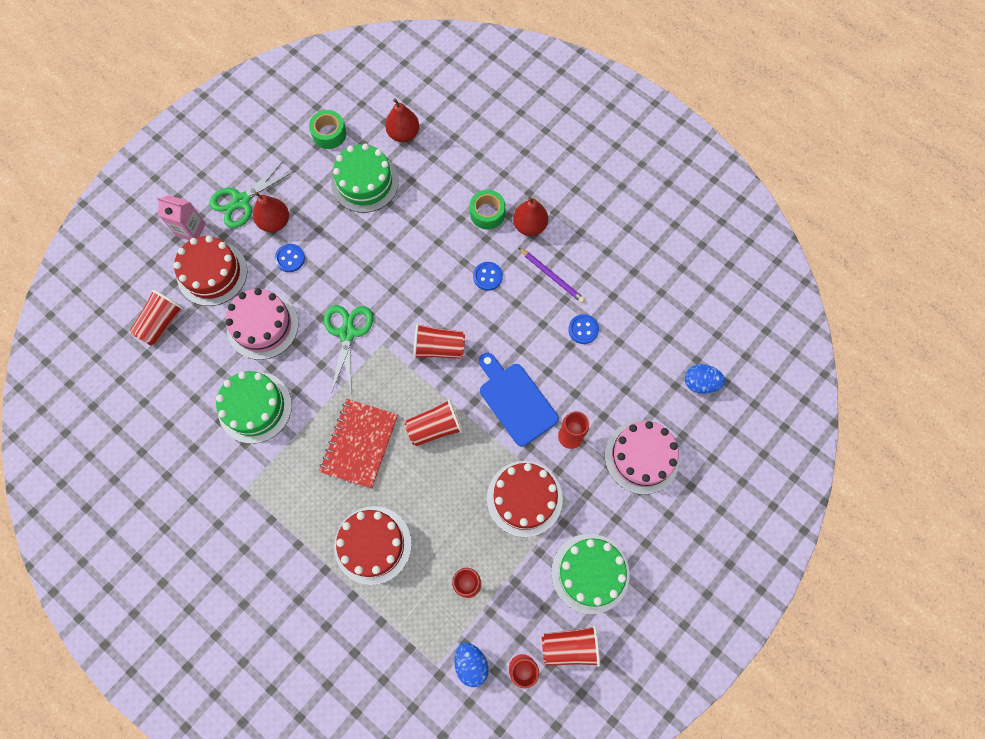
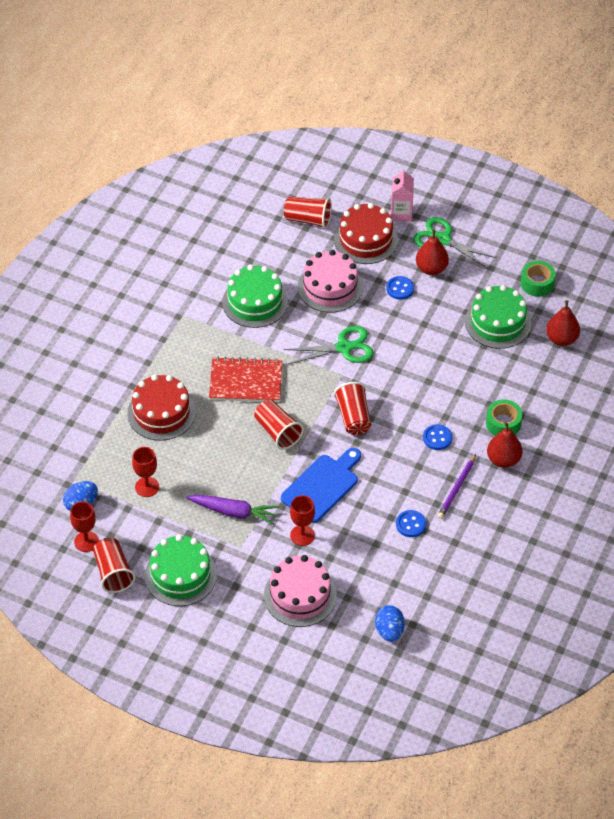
camera: 75 degrees right, 20 degrees down
(524, 498) = (233, 512): red cake -> purple carrot

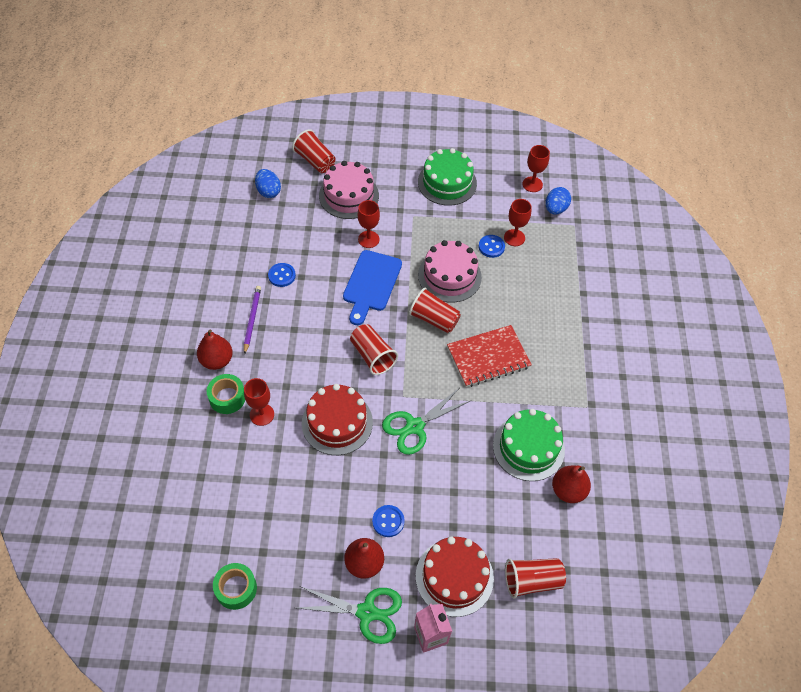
camera: 155 degrees right, 5 degrees up
(113, 572) = (497, 170): red cup -> red cup (315, 161)
(161, 412) = (543, 303): red cake -> red cake (337, 422)
(233, 512) = (433, 240): purple carrot -> none
(330, 287) = (463, 495): pink cake -> pink cake (449, 276)
(437, 438) = (286, 361): blue button -> blue button (491, 247)
(476, 399) = (262, 414): none -> red goblet
(498, 322) = (266, 516): green cake -> none
(561, 339) = (190, 520): red pear -> red pear (568, 490)

